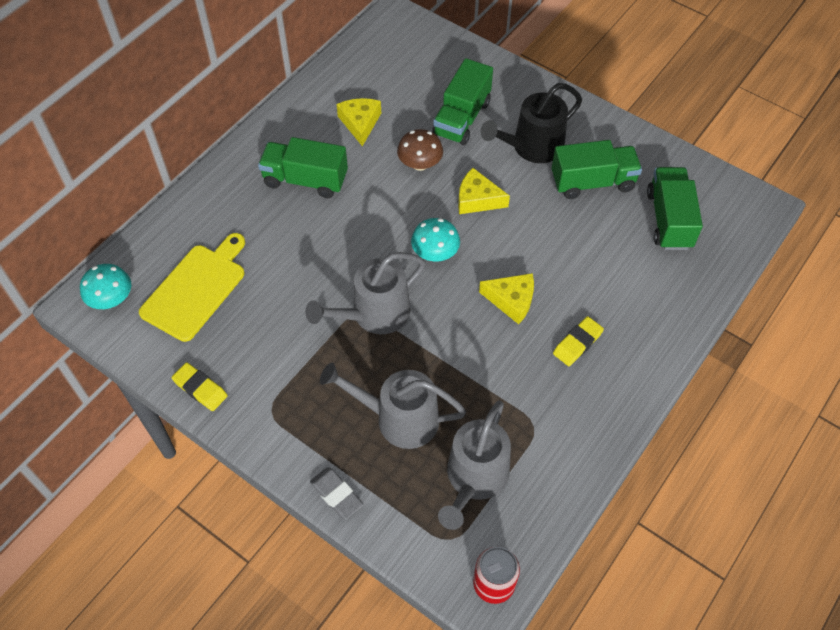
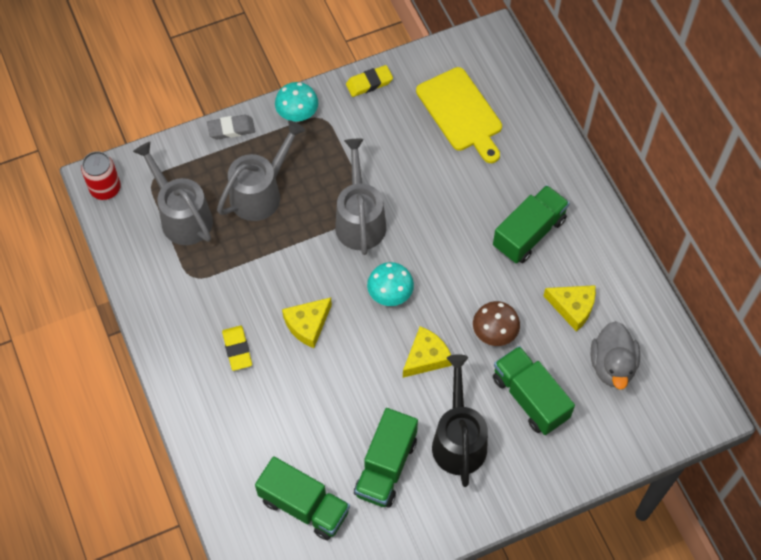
camera: 120 degrees right, 5 degrees up
(111, 299) = (485, 57): turquoise mushroom -> turquoise mushroom (297, 113)
(396, 81) = (612, 365): none -> grey duck

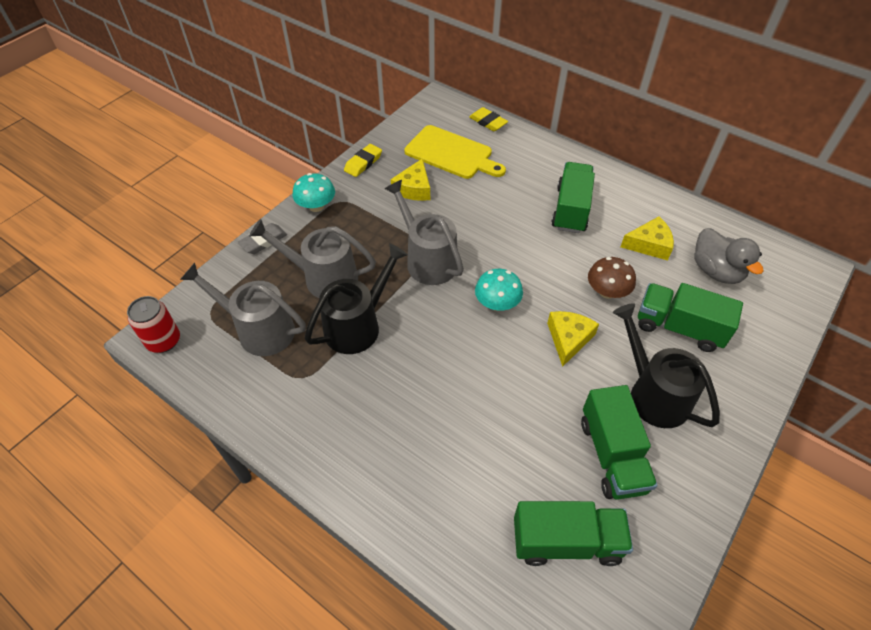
camera: 30 degrees left, 10 degrees down
(237, 349) = (391, 422): yellow eraser -> yellow eraser (488, 122)
(260, 193) = (323, 278): grey watering can -> grey watering can turned 90 degrees counterclockwise
(262, 253) = (358, 325): none -> black watering can
(307, 324) = (443, 365): yellow cheese -> yellow cheese (414, 188)

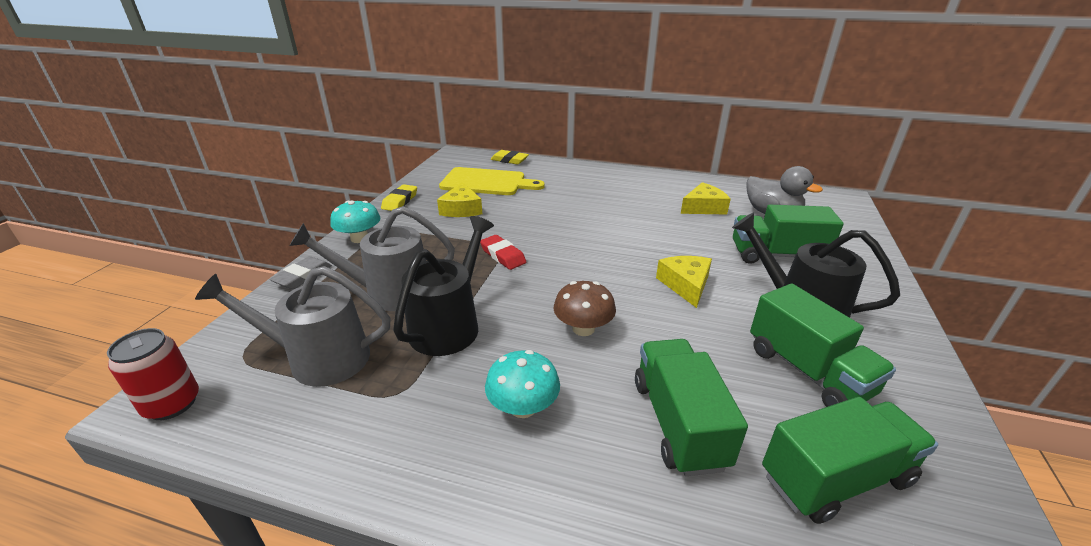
camera: 20 degrees left, 20 degrees down
(427, 260) = (503, 255): grey watering can -> red eraser
(497, 303) = (595, 273): turquoise mushroom -> turquoise mushroom (523, 407)
(571, 209) = (619, 198): green truck -> green truck (678, 423)
(607, 291) = (693, 244): brown mushroom -> brown mushroom (583, 328)

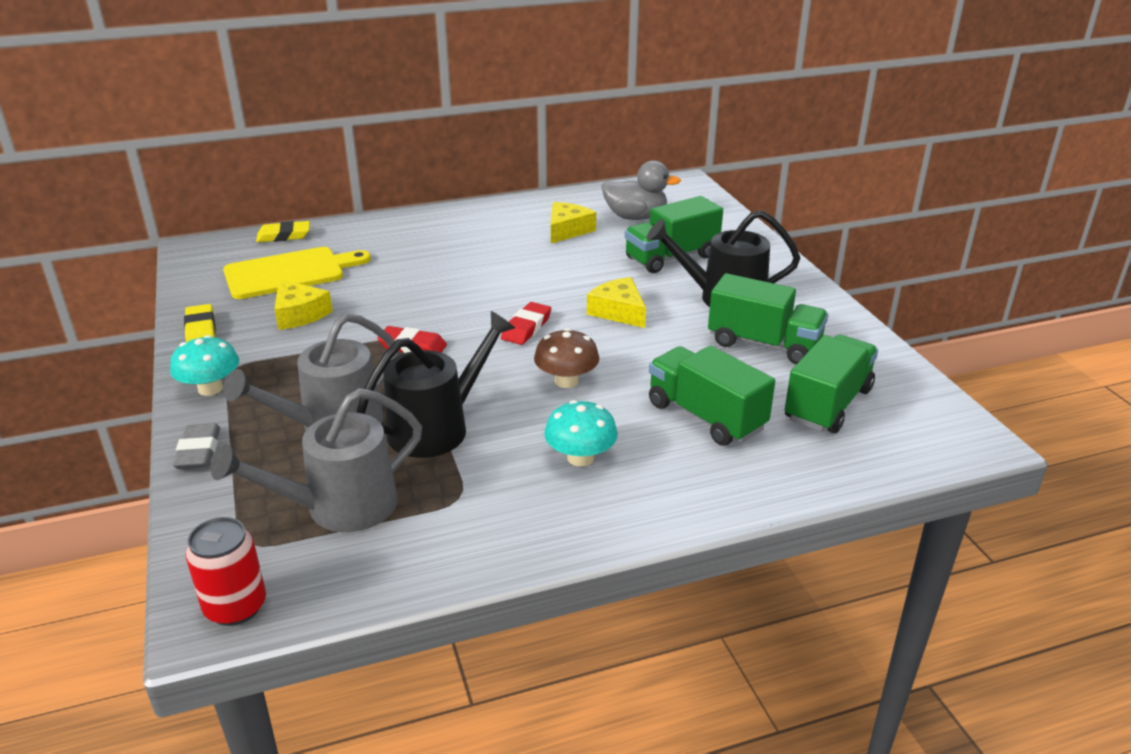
camera: 35 degrees left, 0 degrees up
(449, 325) = (437, 427): black watering can -> black watering can turned 60 degrees clockwise
(597, 271) = (526, 328): none -> red eraser

